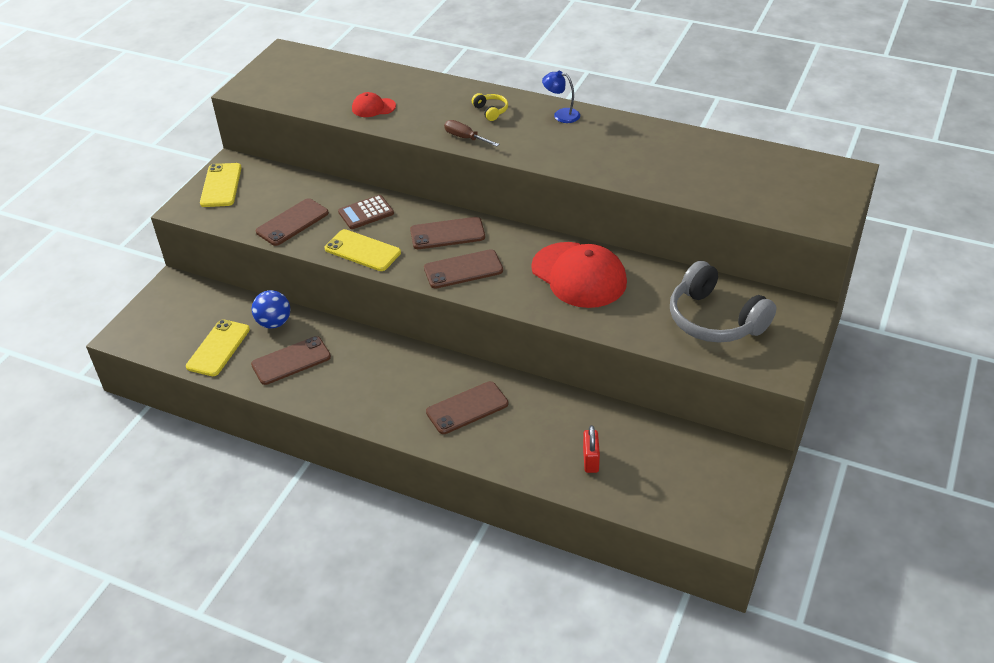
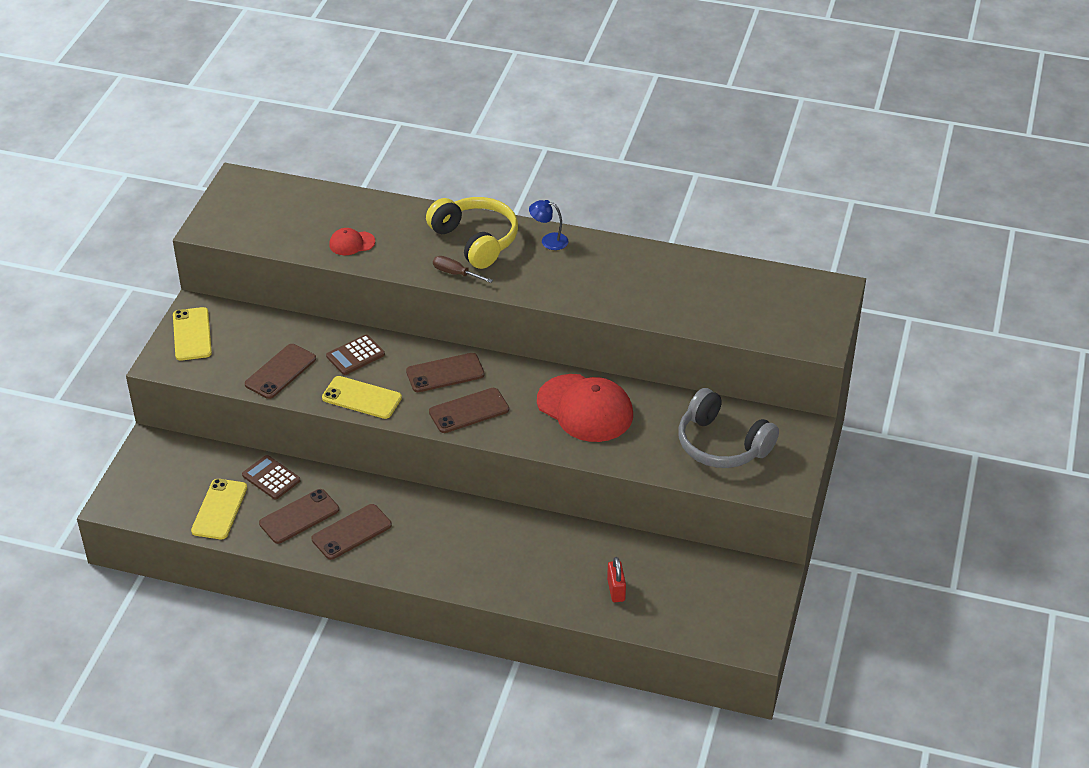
camera: 10 degrees left, 0 degrees up
(274, 323) = (271, 478): blue ball -> brown calculator
(467, 408) = (488, 550): brown phone -> brown phone (352, 532)
(491, 111) = (475, 240): yellow headphones -> yellow headphones, size x2.37

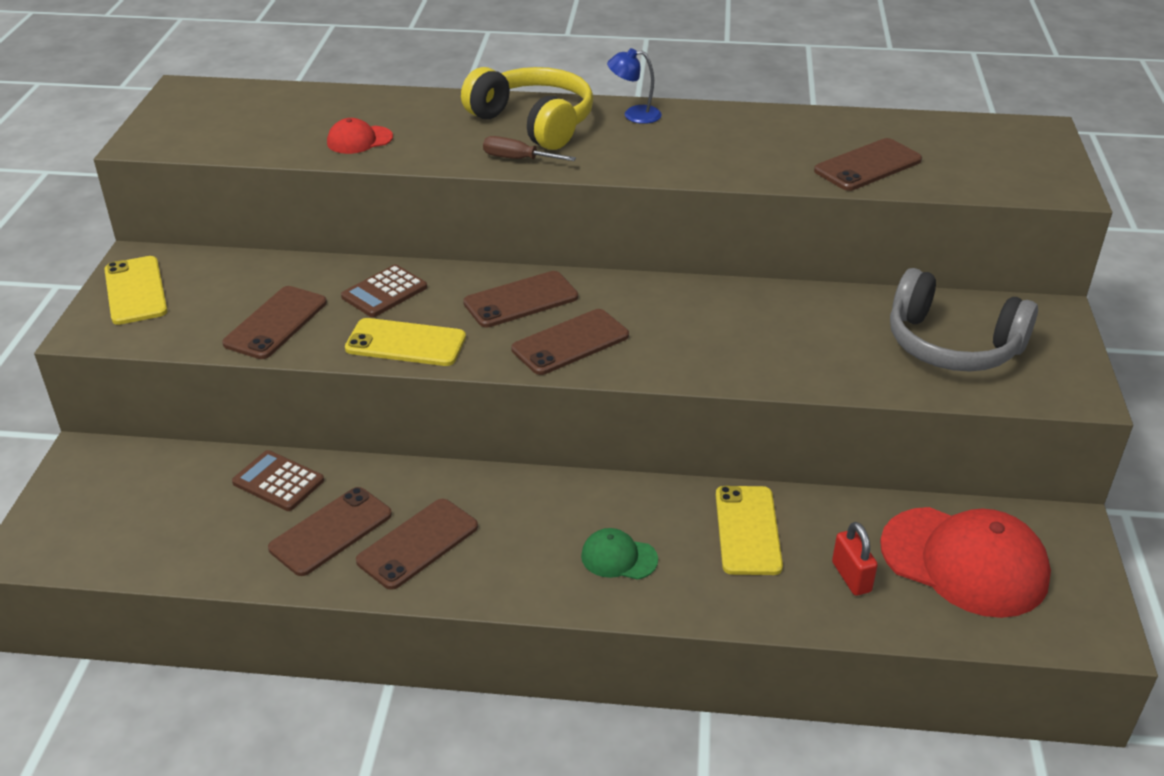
camera: 10 degrees left, 5 degrees down
(219, 509) = (201, 536): yellow phone -> yellow phone (747, 530)
(474, 558) = (618, 557): none -> green cap
(585, 408) = (737, 322): red cap -> red cap (964, 562)
(695, 307) = (868, 166): none -> brown phone

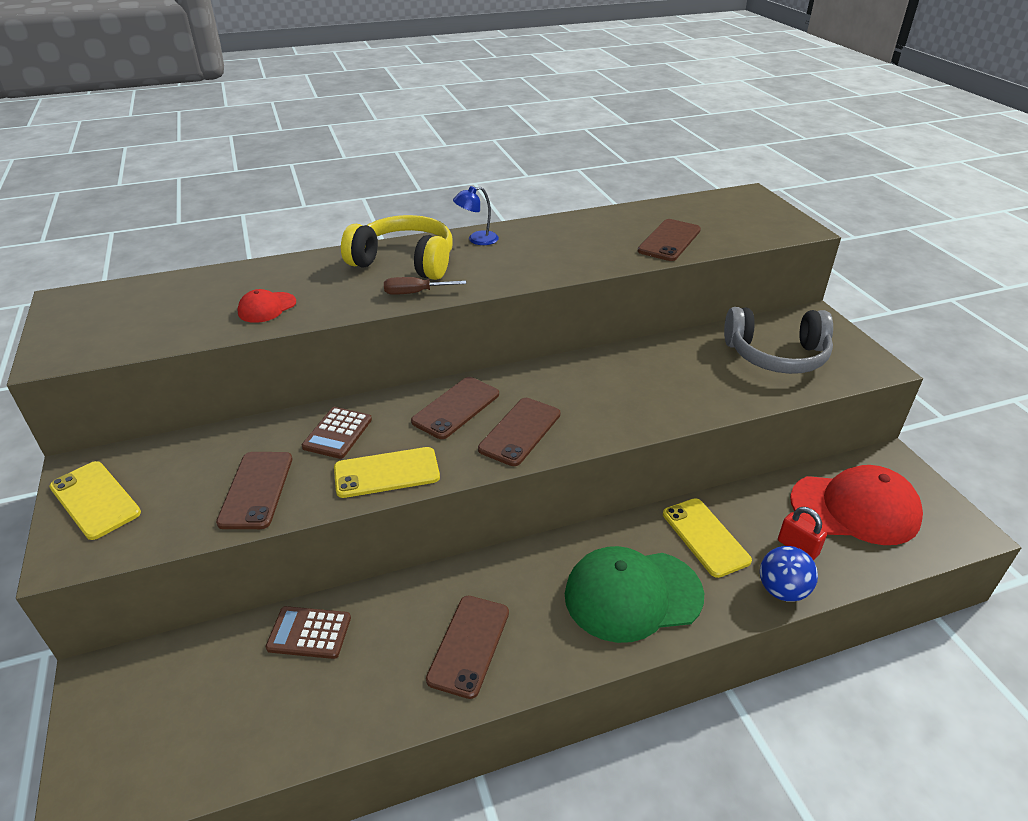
camera: 25 degrees left, 0 degrees up
(331, 531) = (386, 663): brown phone -> none
(618, 557) = (632, 595): green cap -> green cap, size x2.14
(793, 611) = (782, 590): none -> blue ball

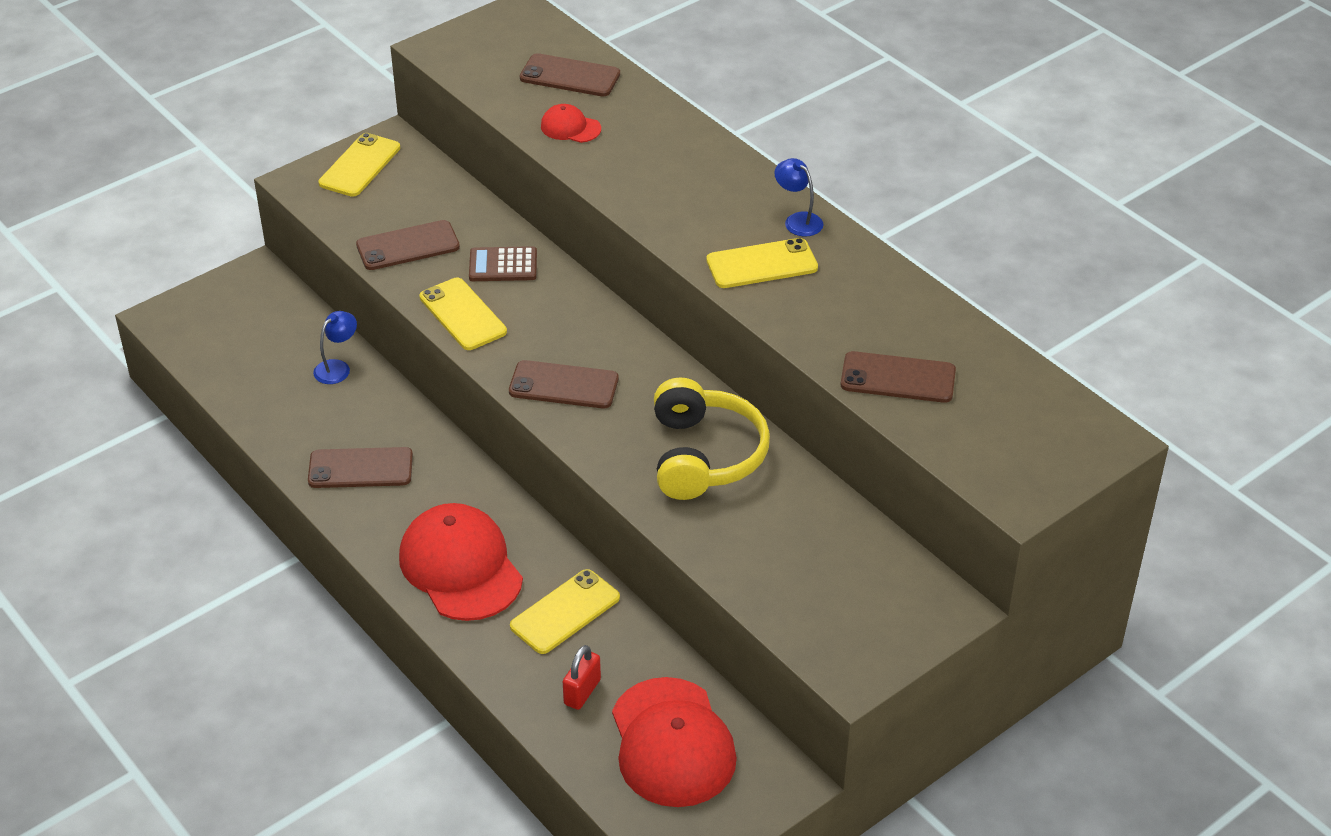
camera: 70 degrees right, 5 degrees up
(309, 633) = (337, 367): brown calculator -> blue lamp
(405, 262) = (712, 183): yellow headphones -> yellow headphones (704, 456)
(415, 293) = (650, 210): brown screwdriver -> none
(456, 408) = (580, 330): brown phone -> brown phone (570, 76)
(517, 262) = (761, 264): none -> yellow phone
(632, 595) = (460, 567): green cap -> red cap
(776, 355) = (823, 574): grey headphones -> none
(782, 590) = (513, 682): blue ball -> none

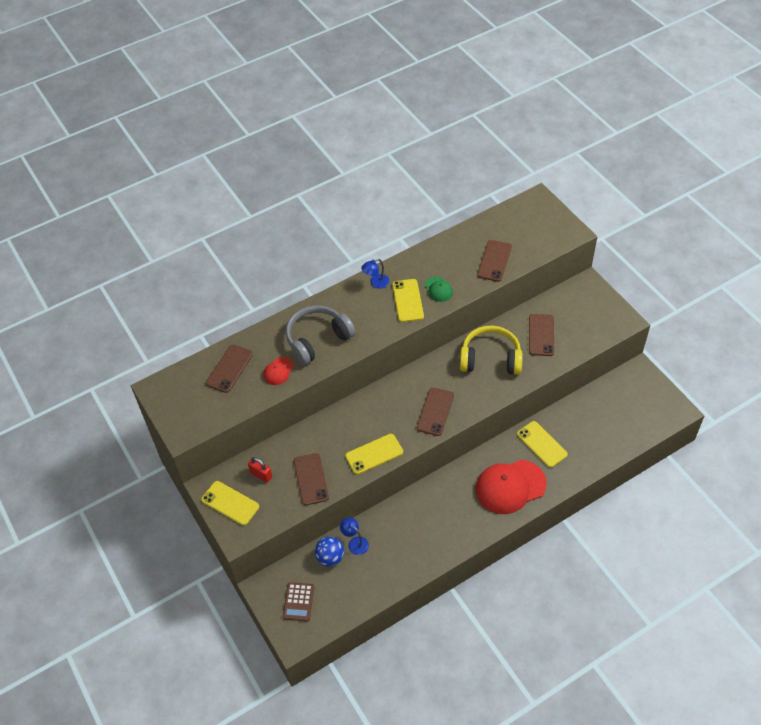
camera: 80 degrees left, 10 degrees up
(309, 341) = (330, 557): none -> blue ball
(360, 468) = (436, 531): brown phone -> brown phone (541, 335)
(503, 265) = (336, 434): brown calculator -> brown calculator (298, 602)
(582, 692) = (590, 440): red padlock -> red padlock (261, 475)
(647, 163) = (317, 339): none -> grey headphones
(672, 743) = (619, 409): red cap -> none
(800, 303) = (438, 289): none -> green cap

